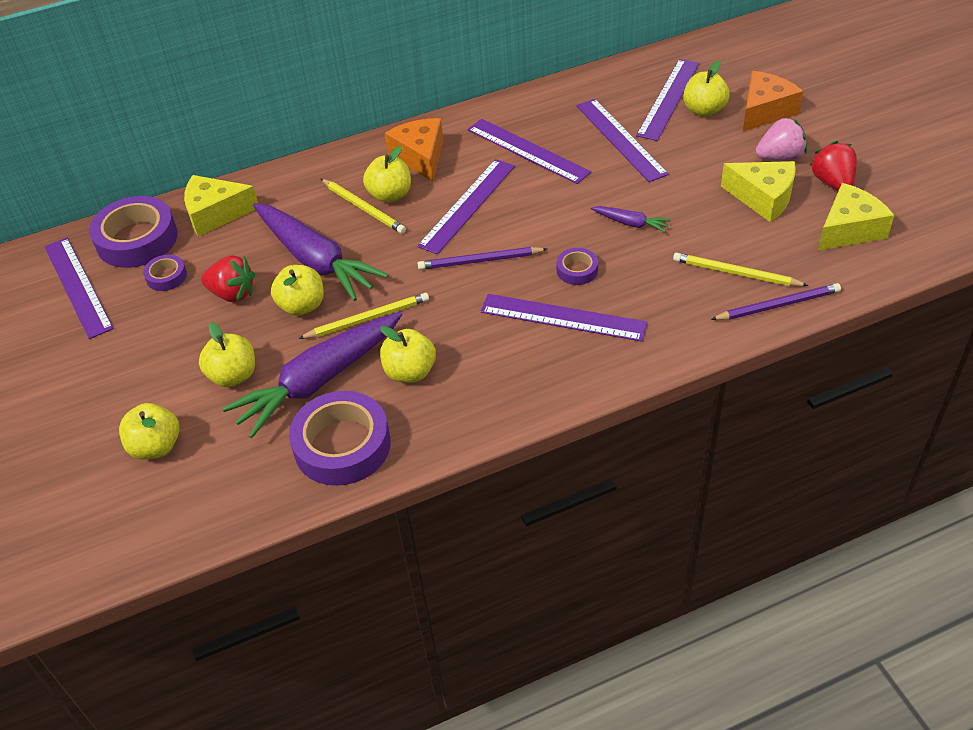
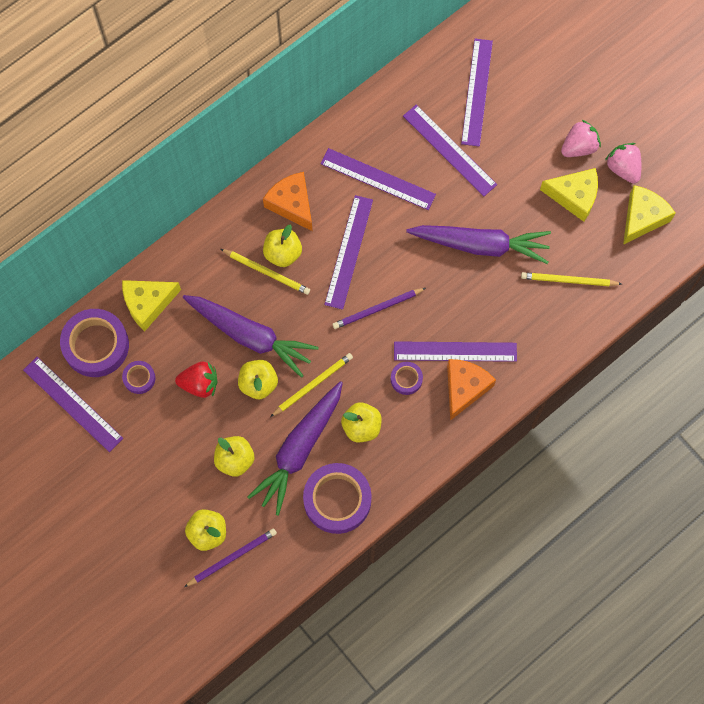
camera: 20 degrees left, 25 degrees up
(577, 270) = (453, 302): purple tape -> purple tape (406, 379)
(630, 223) = (480, 245): purple carrot -> purple carrot, size x2.26
(704, 110) = (509, 101): yellow apple -> none
(764, 111) = (557, 93): orange cheese -> orange cheese (464, 388)
(778, 305) = (603, 306): purple pencil -> purple pencil (232, 557)
(832, 182) = (623, 168): red strawberry -> pink strawberry

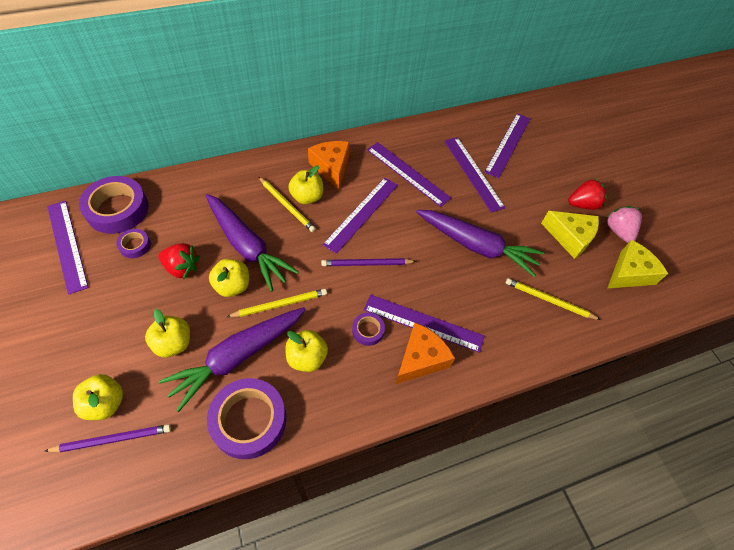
camera: 15 degrees right, 15 degrees down
(148, 304) = (179, 195): yellow cheese -> none
(579, 147) = (582, 204): pink strawberry -> red strawberry

